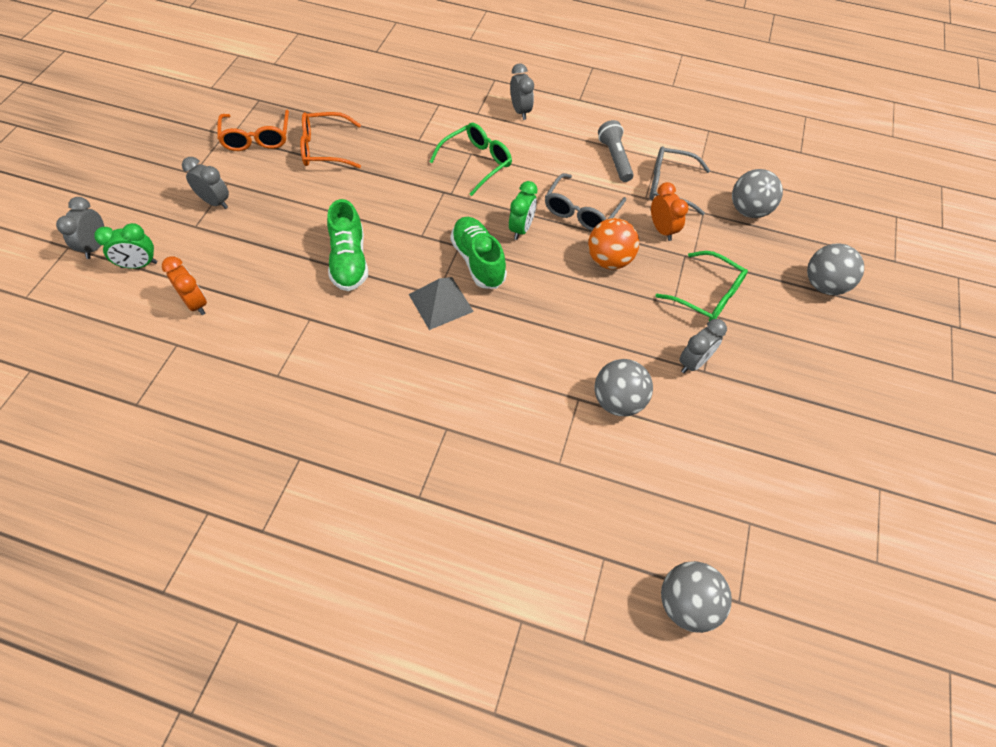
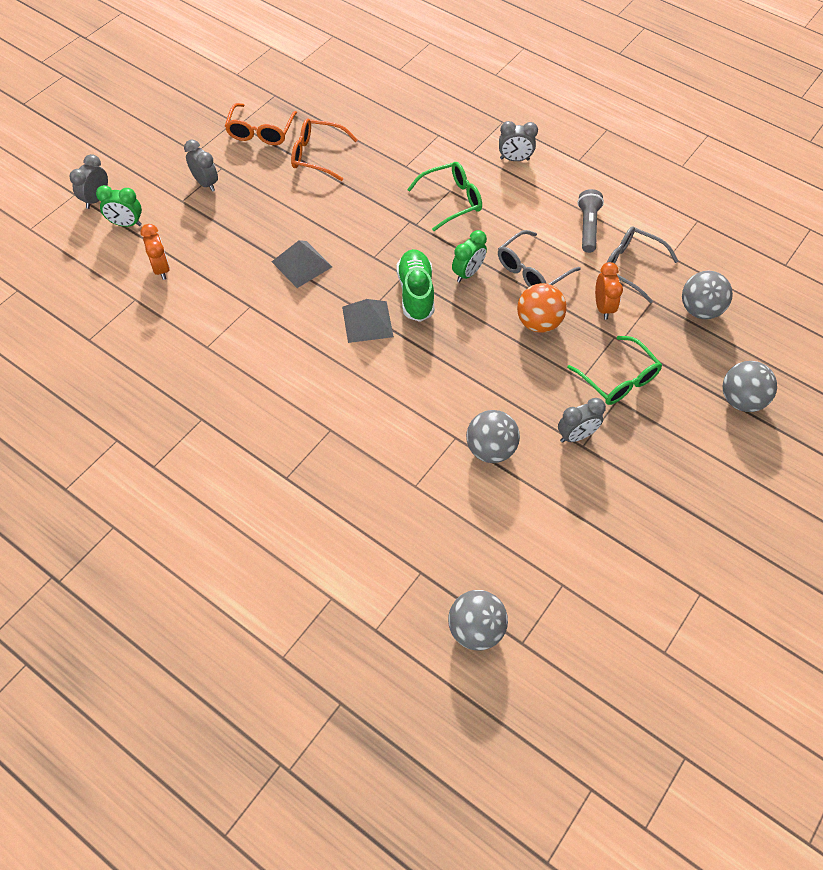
camera: 20 degrees right, 0 degrees up
(349, 261) = (301, 264): green shoe -> grey pyramid
(520, 111) = (514, 159): grey clock -> grey clock turned 90 degrees clockwise

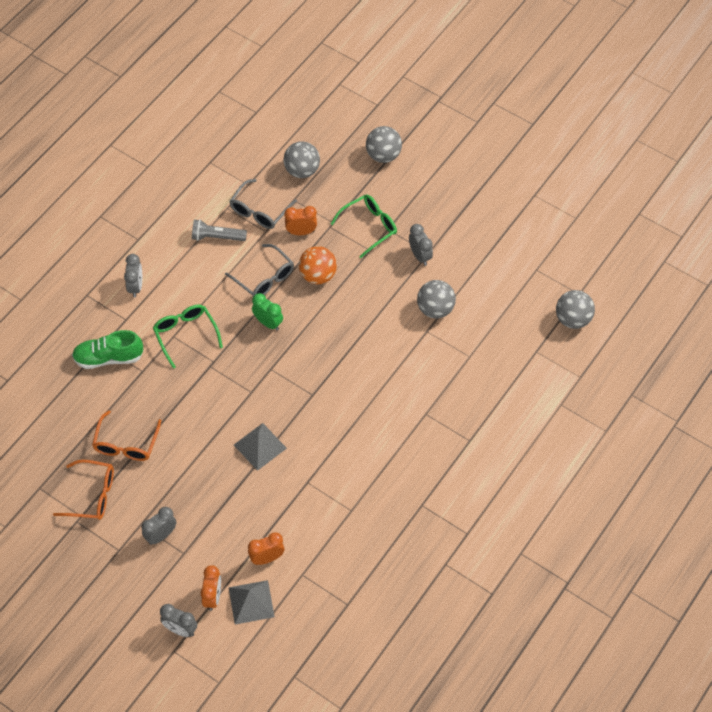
camera: 90 degrees left, 0 degrees up
(126, 224) = (212, 597): green clock -> orange clock
(367, 321) = (320, 393): grey pyramid -> grey pyramid (251, 602)
(415, 293) = (290, 360): green shoe -> green shoe (109, 358)

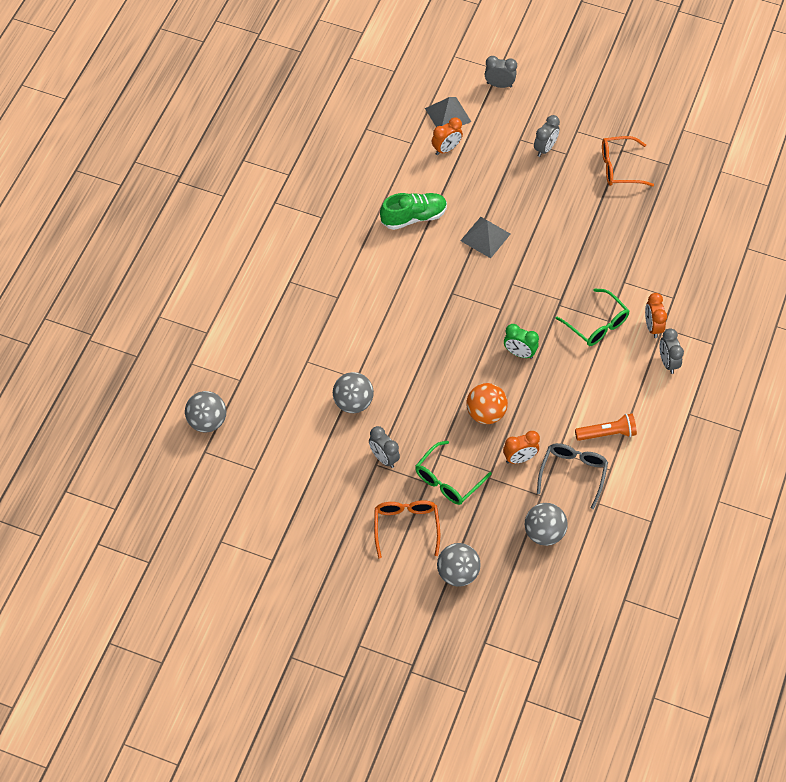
camera: 165 degrees right, 0 degrees up
(109, 358) = (661, 287): green shoe -> green shoe (413, 217)
(126, 444) = (609, 215): orange glasses -> orange glasses (406, 527)
(212, 597) = (482, 112): orange clock -> orange clock (652, 327)
(217, 237) = (607, 433): grey flashlight -> orange flashlight
(264, 278) = (540, 399): grey glasses -> none

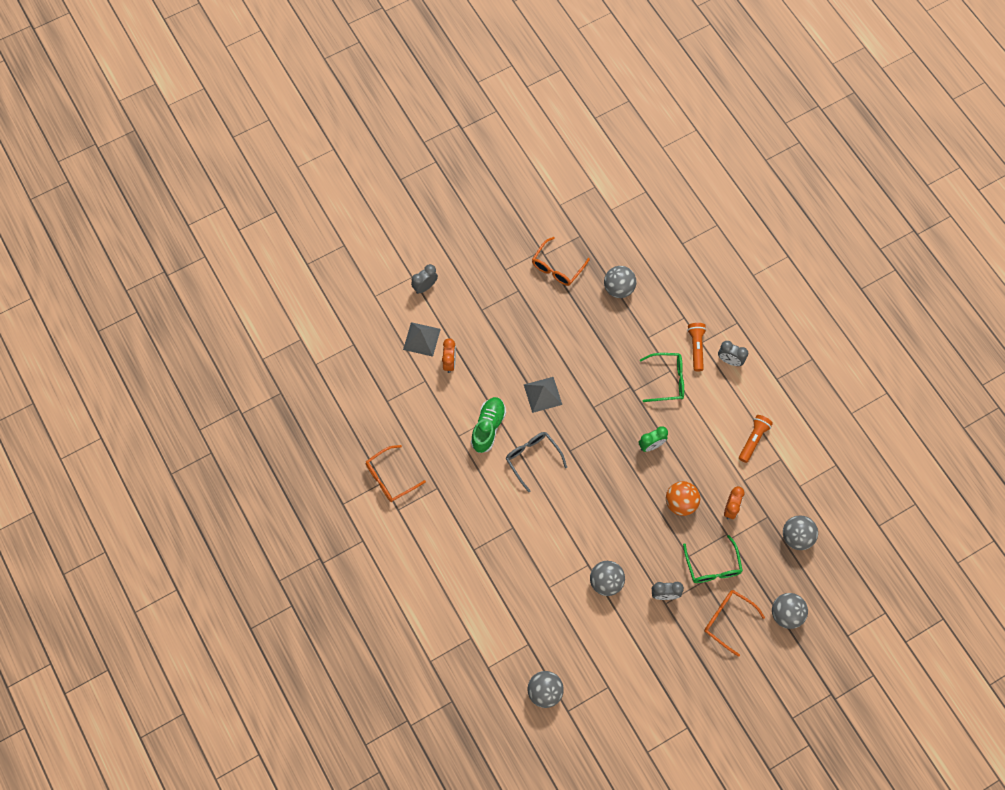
camera: 50 degrees left, 10 degrees up
(298, 177) = (390, 478): none -> orange glasses
(545, 148) = (502, 300): grey clock -> none
(573, 473) = (766, 484): grey glasses -> grey glasses (532, 458)
(648, 227) = (618, 288): none -> grey ball
(652, 327) = (696, 348): orange clock -> orange flashlight

